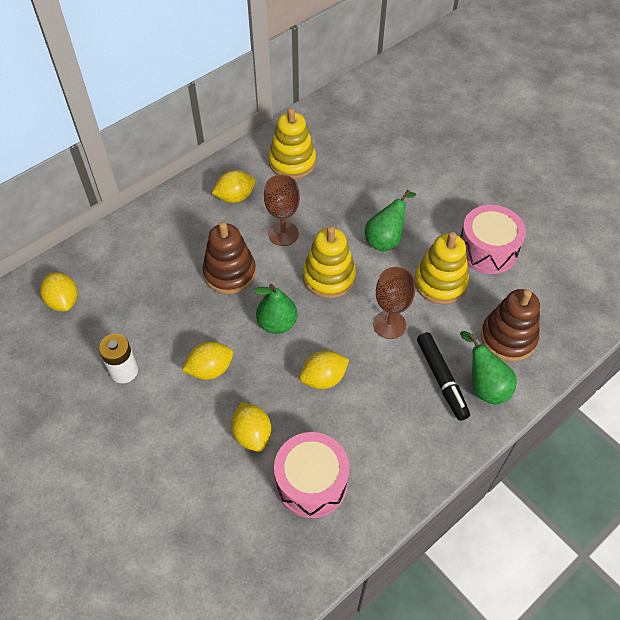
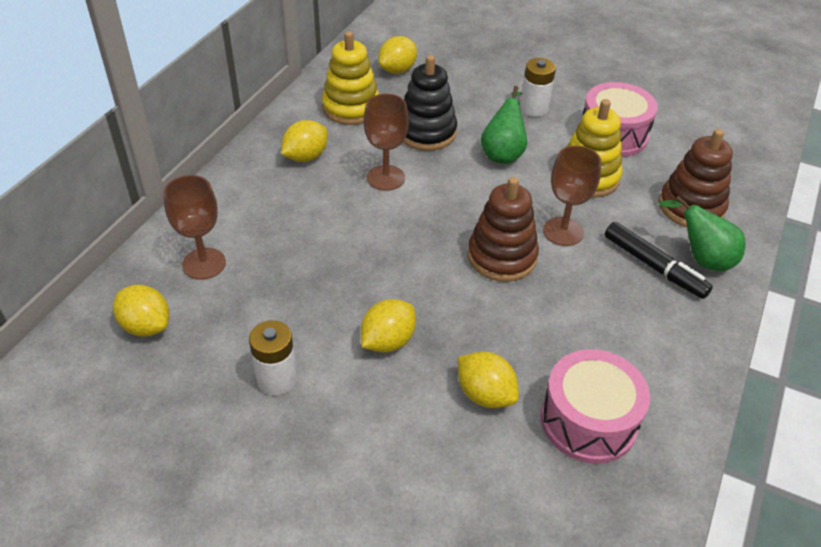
camera: 25 degrees left, 10 degrees down
(122, 265) = (204, 264): none -> brown goblet
(230, 273) = (347, 233): brown stacking toy -> brown stacking toy (502, 257)
(277, 323) = (437, 268): green pear -> none
(323, 378) = (528, 307): yellow lemon -> yellow lemon (397, 70)
(329, 277) = (465, 205): yellow stacking toy -> none
(337, 202) = (426, 132): none -> black stacking toy
(437, 204) = (534, 108): none -> white battery

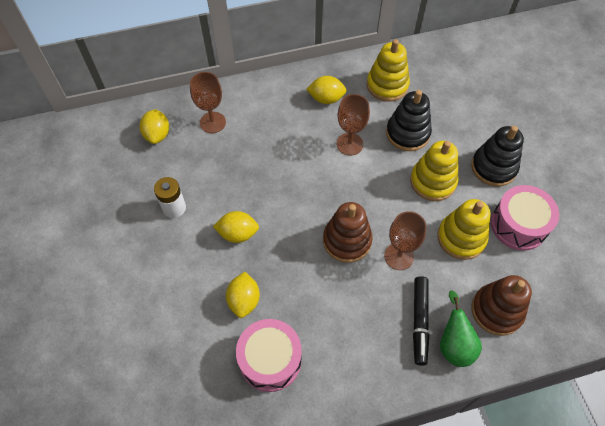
camera: 50 degrees right, 15 degrees up
(397, 70) = (446, 78): yellow lemon -> none
(503, 153) = (433, 181): green pear -> yellow stacking toy
(534, 108) = (493, 167): white battery -> black stacking toy

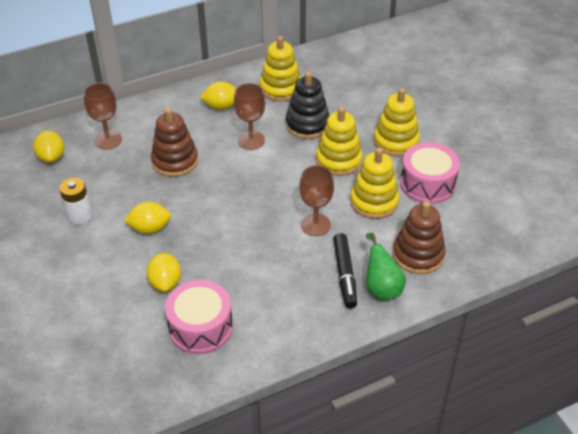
camera: 10 degrees left, 15 degrees down
(347, 240) = (261, 219): brown stacking toy -> brown stacking toy (175, 161)
(493, 167) = (396, 141): black stacking toy -> yellow stacking toy

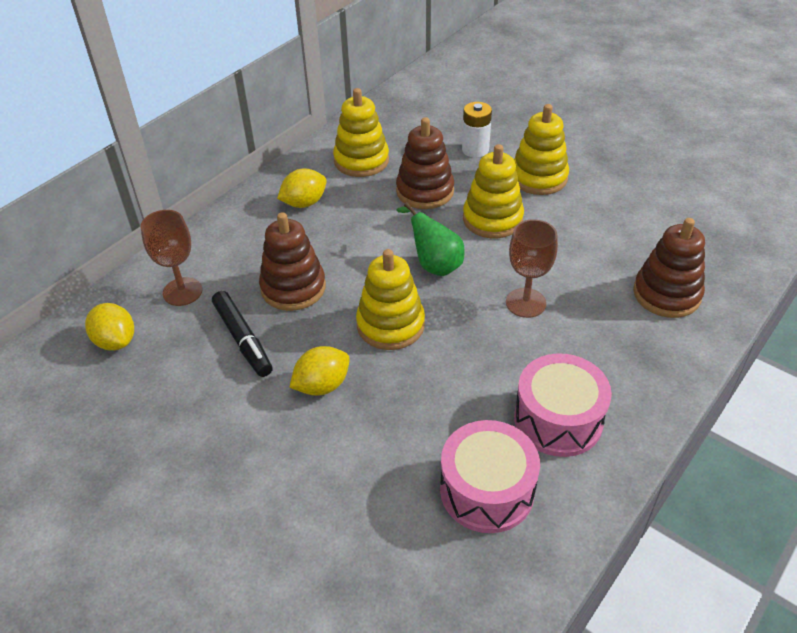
camera: 25 degrees left, 0 degrees up
(80, 216) = (211, 405): white battery -> white battery (475, 150)
(165, 282) = (395, 449): yellow lemon -> none
(251, 140) = (371, 231): brown goblet -> none
(307, 125) = (425, 191): black stacking toy -> brown stacking toy
(344, 274) = (606, 349): black marker -> black marker (243, 339)
(374, 202) = (569, 252): yellow stacking toy -> yellow stacking toy (390, 325)
(381, 287) = (659, 348): green pear -> green pear (434, 265)
(427, 184) = (610, 212): pink drum -> pink drum (558, 419)

